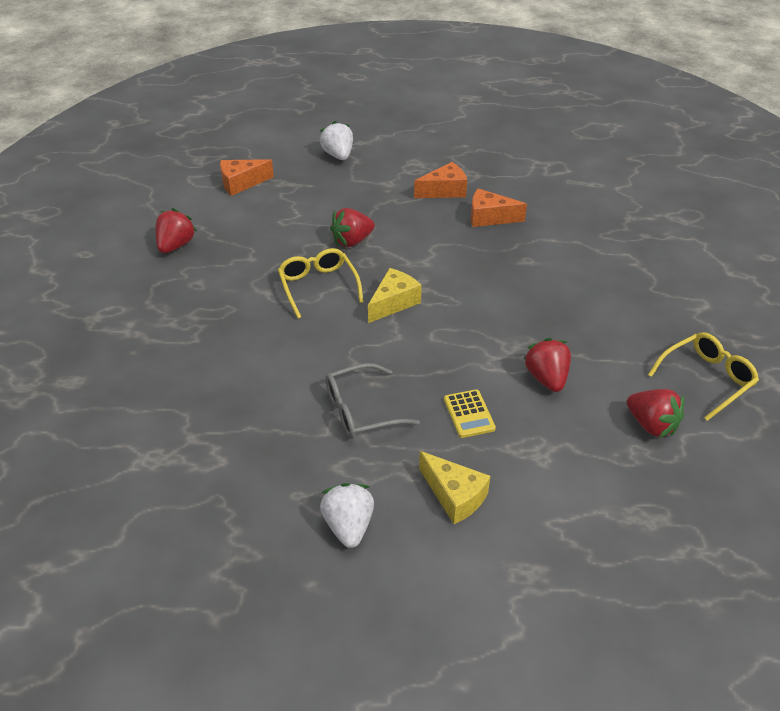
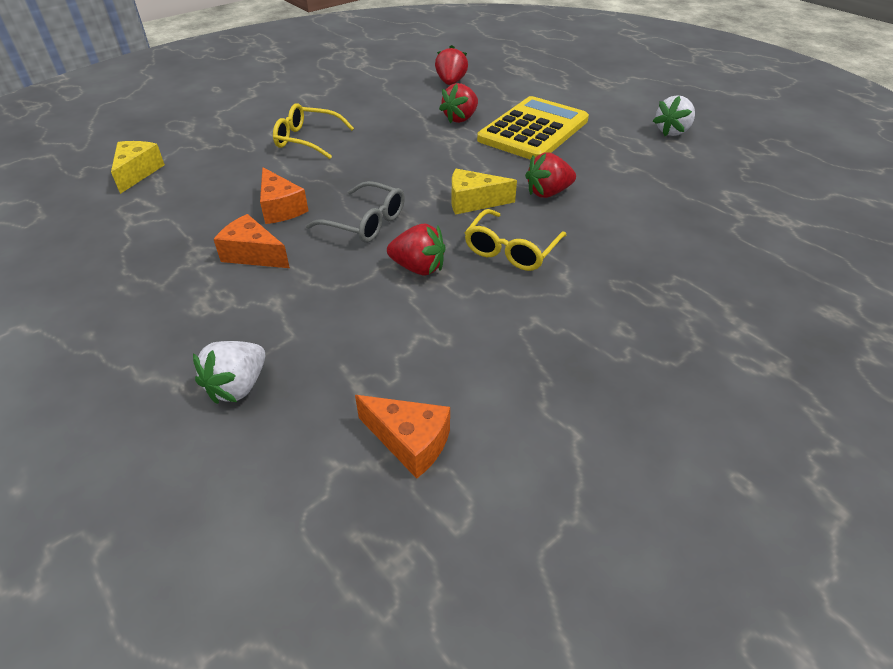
camera: 130 degrees left, 0 degrees up
(176, 245) = (603, 399): red strawberry -> red strawberry (548, 193)
(361, 410) = (596, 164): grey glasses -> grey glasses (365, 222)
(454, 496) = (597, 113): yellow cheese -> yellow cheese (137, 173)
(469, 414) = (533, 130): yellow calculator -> yellow calculator, size x2.43
(706, 379) = (386, 78): yellow glasses -> yellow glasses (307, 140)

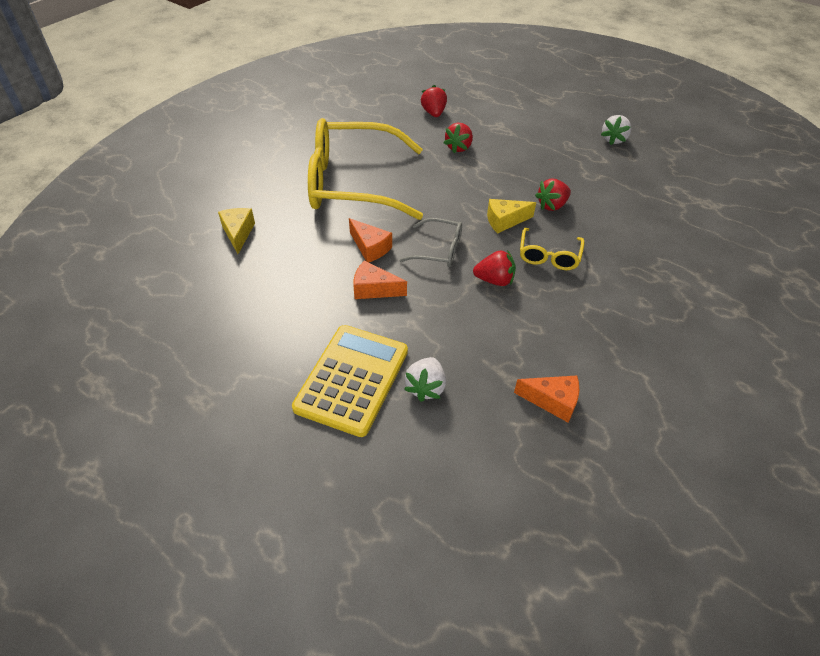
camera: 15 degrees left, 5 degrees up
(307, 140) = (353, 183): yellow glasses -> yellow glasses, size x2.28
(533, 130) = (517, 151): yellow calculator -> yellow calculator (352, 379)

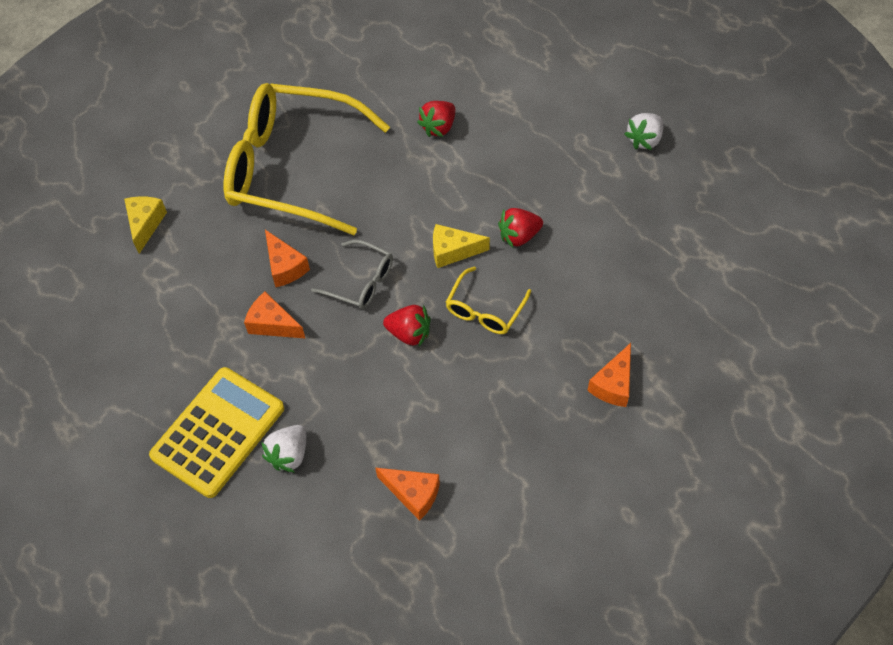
camera: 15 degrees right, 10 degrees up
(433, 113) = (427, 64): red strawberry -> none
(677, 292) = (613, 384): none -> orange cheese

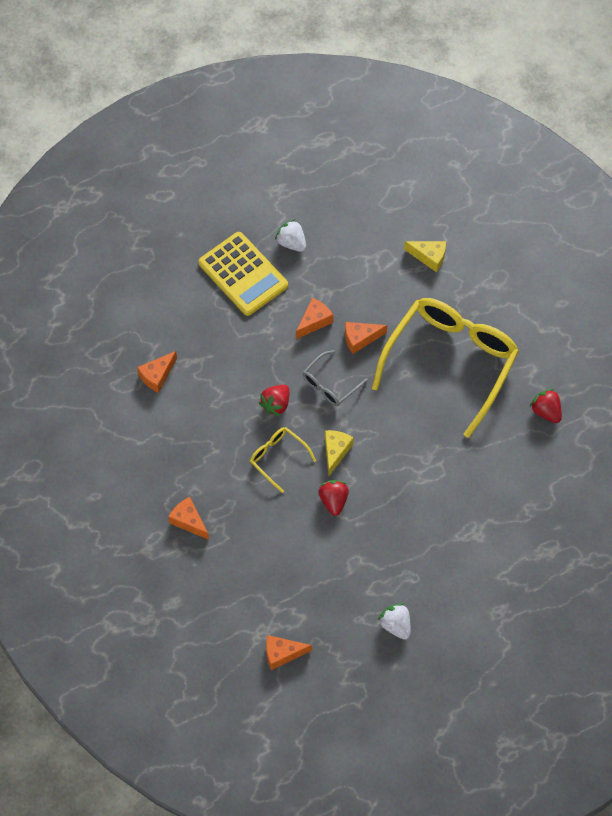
camera: 105 degrees right, 5 degrees up
(289, 454) = (211, 311): white strawberry -> white strawberry (291, 243)
(438, 127) = (458, 475): red strawberry -> red strawberry (546, 411)
(733, 234) = (282, 654): none -> orange cheese

